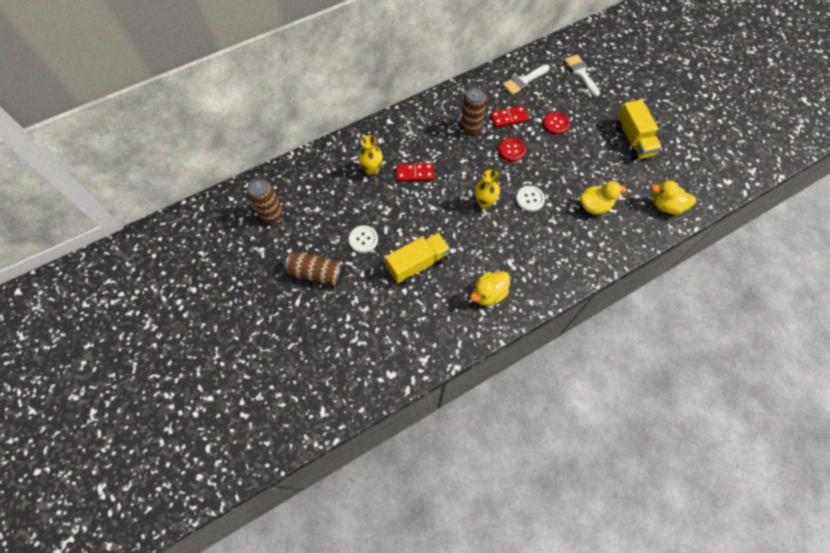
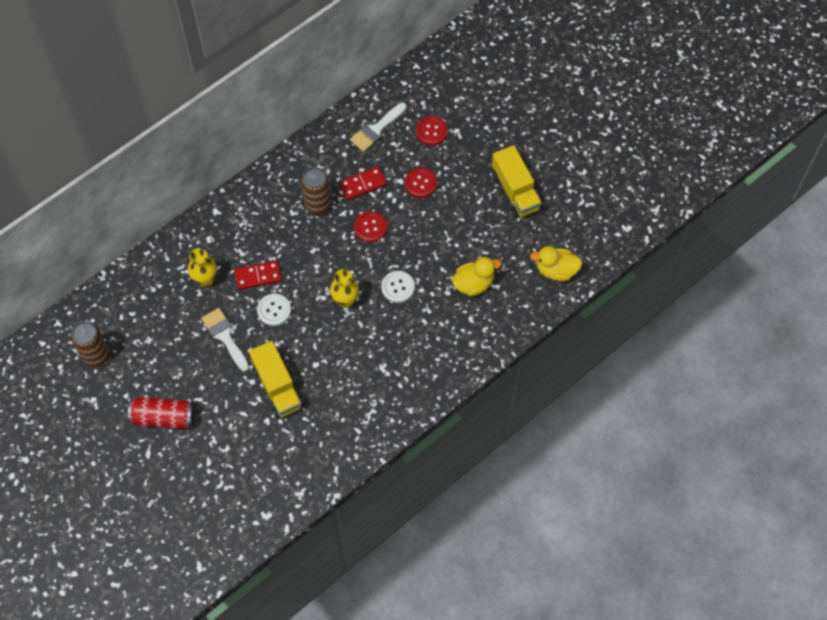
camera: 10 degrees left, 0 degrees up
(317, 273) = (163, 417): brown can -> red can
(363, 239) = (210, 368): white button -> white button (274, 310)
(418, 264) = (277, 387): yellow truck -> yellow truck turned 105 degrees clockwise
(488, 294) = (362, 408): yellow duck -> none
(567, 88) = (431, 131): none -> red button
(581, 73) = (446, 108): white brush -> white brush (225, 336)

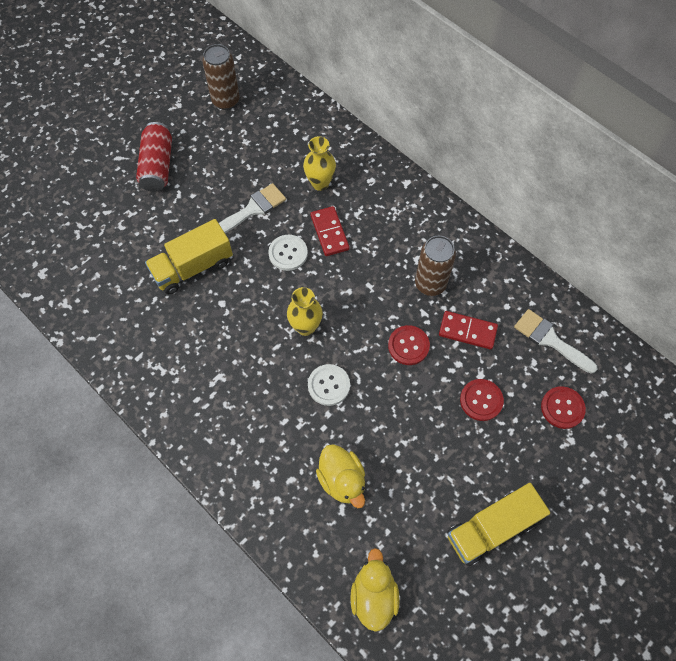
camera: 85 degrees right, 0 degrees up
(363, 184) = (467, 331): red domino -> red domino turned 45 degrees counterclockwise

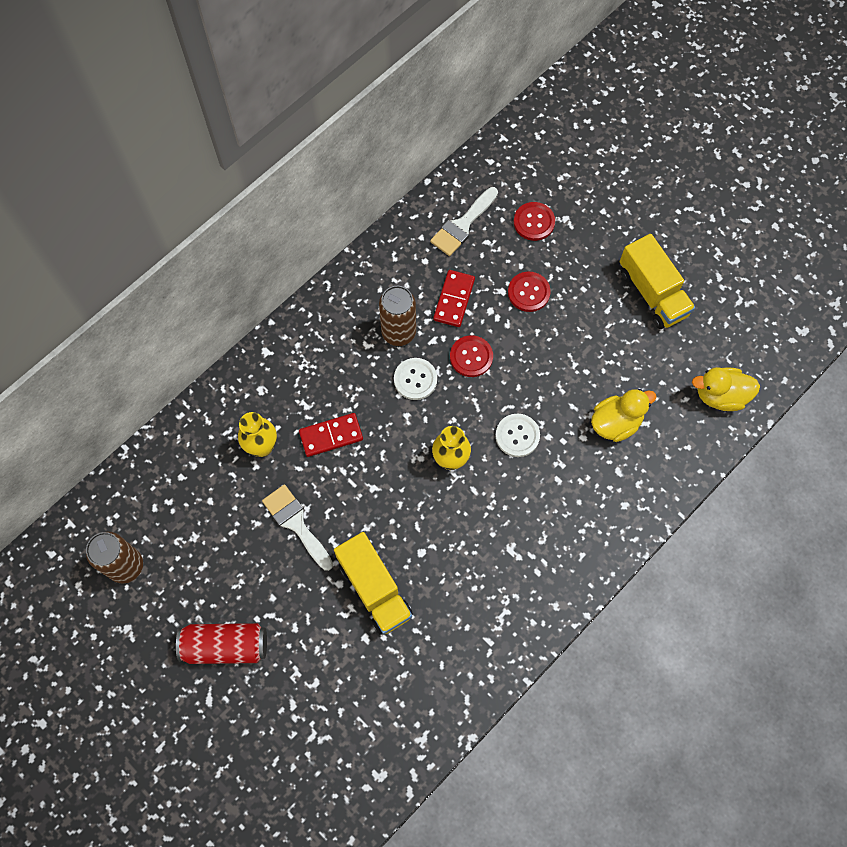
camera: 90 degrees left, 5 degrees up
(288, 253) = (357, 481): white button -> white button (415, 379)

